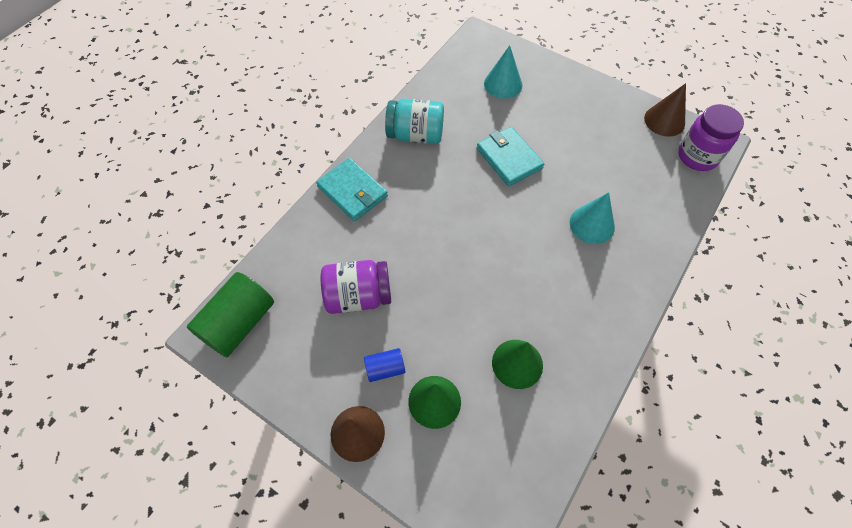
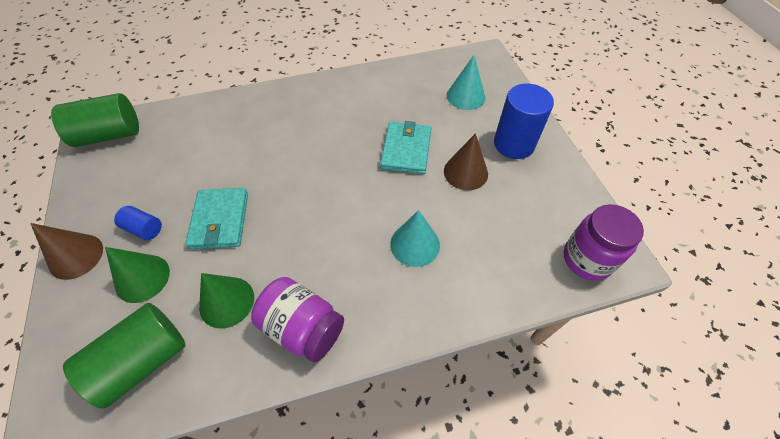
camera: 40 degrees right, 5 degrees down
(352, 191) = (270, 102): turquoise wallet -> turquoise wallet (220, 220)
(358, 296) = (189, 169): purple jar -> purple jar (303, 327)
(415, 135) = (356, 93): turquoise jar -> none
(510, 449) = (143, 360): none -> green cylinder
(576, 103) = (514, 144): none -> blue cylinder
(664, 121) = (586, 208): brown cone -> brown cone (465, 172)

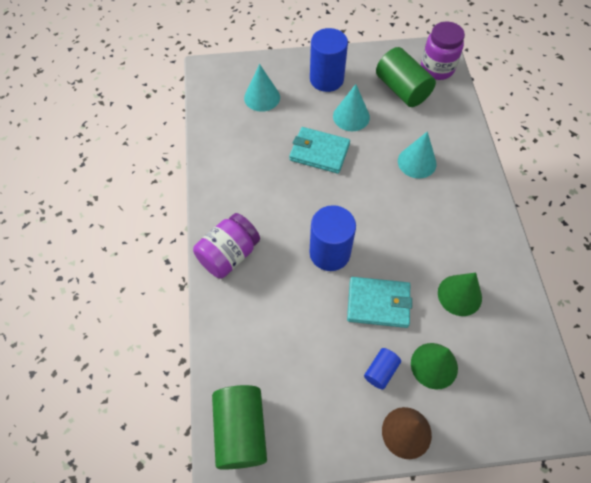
camera: 80 degrees left, 5 degrees up
(143, 360) = (507, 355): green cylinder -> green cylinder (402, 89)
(279, 173) = (329, 253): none -> blue cylinder
(303, 327) = (482, 242): purple jar -> purple jar (229, 255)
(465, 172) = (351, 116): brown cone -> turquoise cone

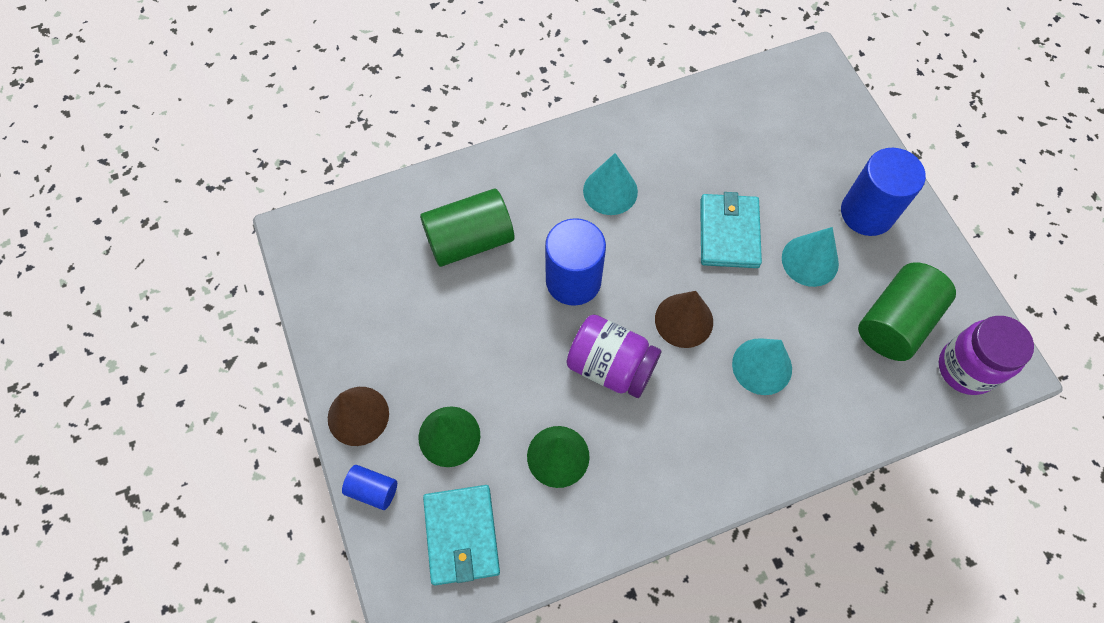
camera: 75 degrees right, 5 degrees up
(229, 255) = (536, 169): purple jar -> purple jar (611, 366)
(241, 431) = (328, 240): green cylinder -> green cylinder (470, 240)
(262, 97) = (795, 140): turquoise cone -> turquoise cone (610, 191)
(376, 195) = (684, 320): none -> brown cone
(378, 303) = (517, 354): turquoise wallet -> turquoise wallet (461, 535)
(381, 371) = (427, 373): blue cylinder -> blue cylinder (373, 490)

